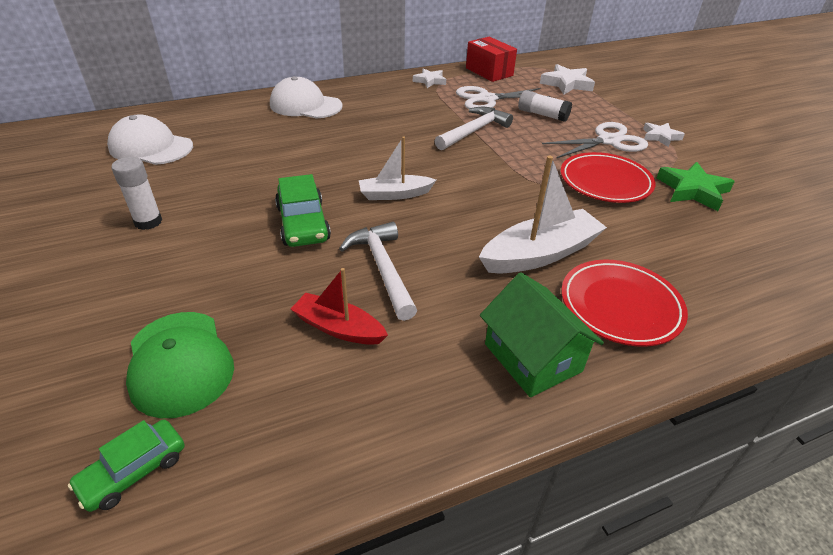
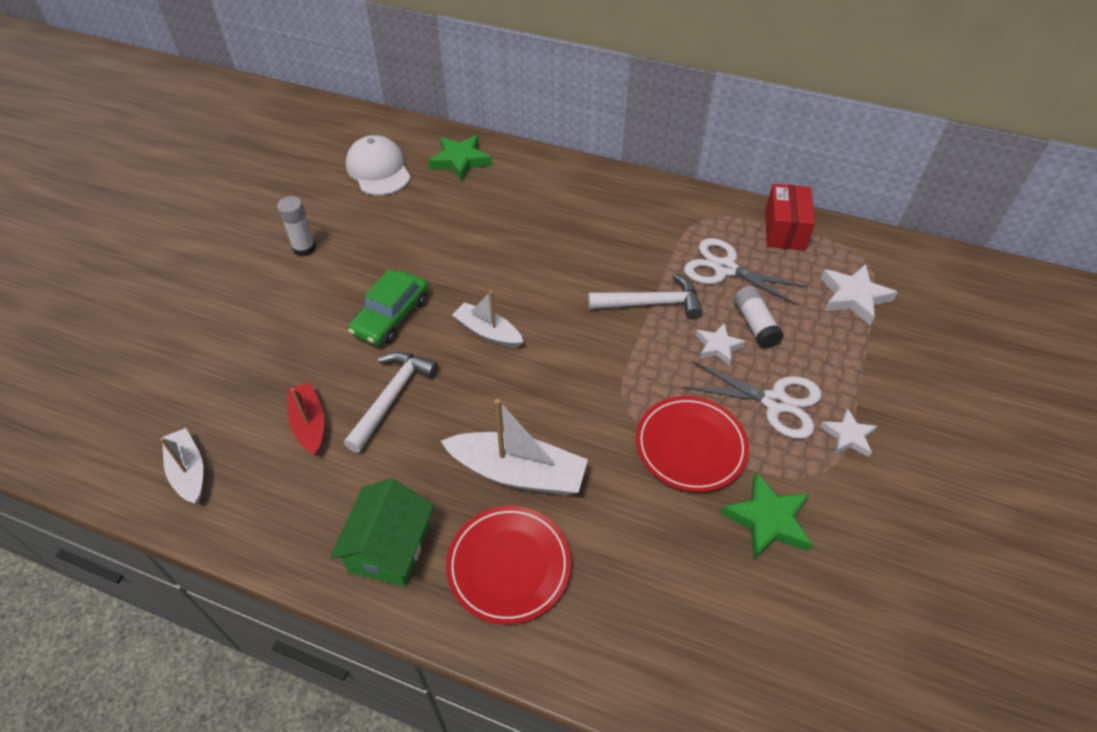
camera: 45 degrees right, 10 degrees up
(134, 471) = (125, 433): green car -> none
(180, 363) = (208, 380): green cap -> none
(220, 117) = (460, 161): none -> green star
(267, 445) = (189, 471): none -> white boat
(305, 105) = (542, 182): white cap -> none
(430, 81) = (699, 210): white star -> white star (718, 346)

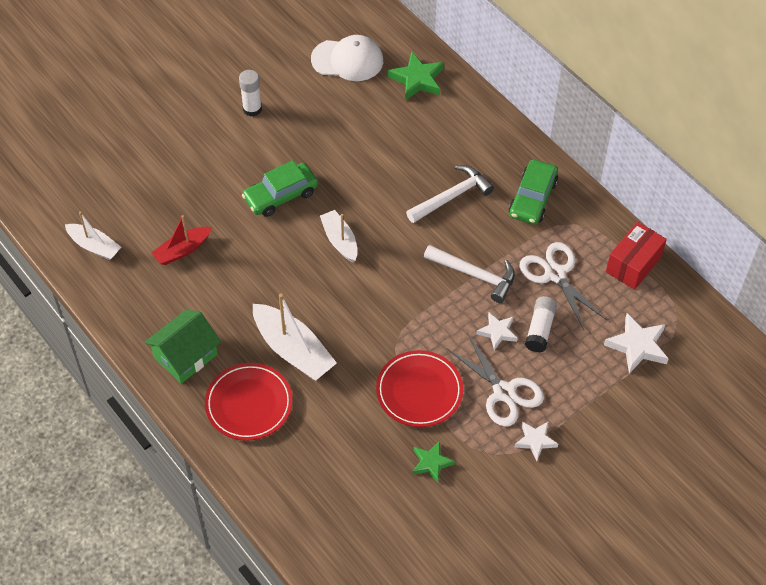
camera: 30 degrees right, 5 degrees up
(189, 471) = (94, 246): white boat -> white boat turned 120 degrees clockwise
(309, 424) = (182, 250): red boat -> red boat turned 135 degrees counterclockwise
(378, 170) = (347, 60): white cap -> white cap turned 90 degrees clockwise
(392, 397) = (245, 257): white hammer -> white hammer (452, 196)
(648, 214) = (532, 198): none -> green car
(768, 520) = (431, 463): green star -> green star, size x0.64

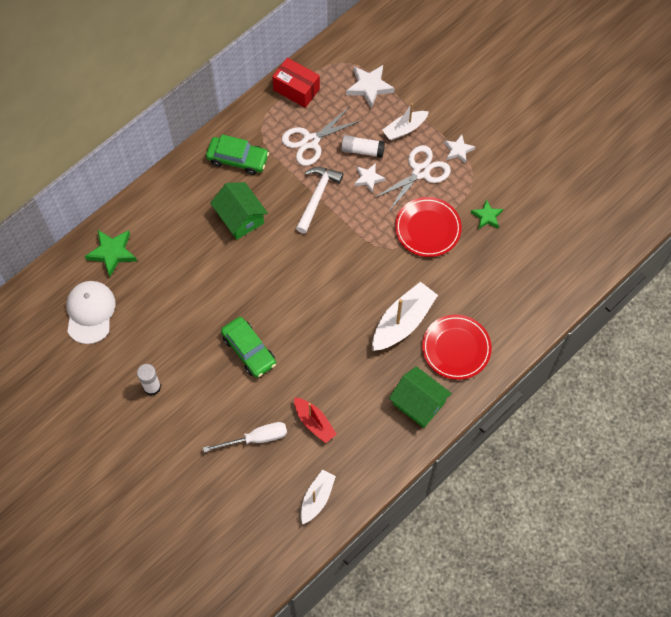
camera: 95 degrees left, 10 degrees up
(175, 196) = (256, 438): none -> white screwdriver
(340, 240) = (292, 298): white boat -> white boat (404, 129)
(452, 196) = (240, 217): white hammer -> green house

